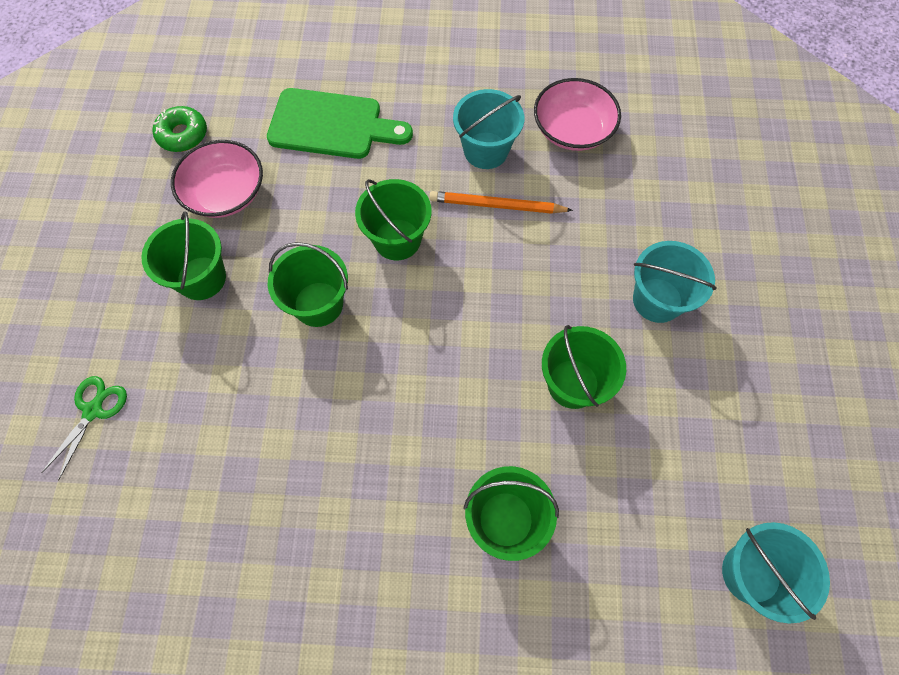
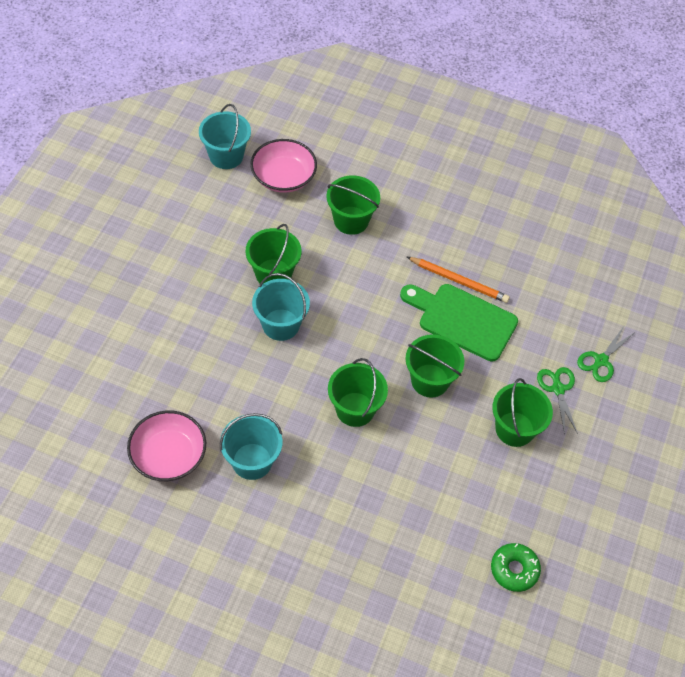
camera: 165 degrees left, 10 degrees down
(151, 348) = (558, 389): none -> green scissors
(225, 193) = (484, 496): pink bowl -> pink bowl (283, 177)
(332, 125) = (376, 533): green cutting board -> green cutting board (462, 320)
(497, 206) = (265, 410): orange pencil -> orange pencil (459, 281)
(657, 300) = (185, 304): turquoise bucket -> turquoise bucket (281, 325)

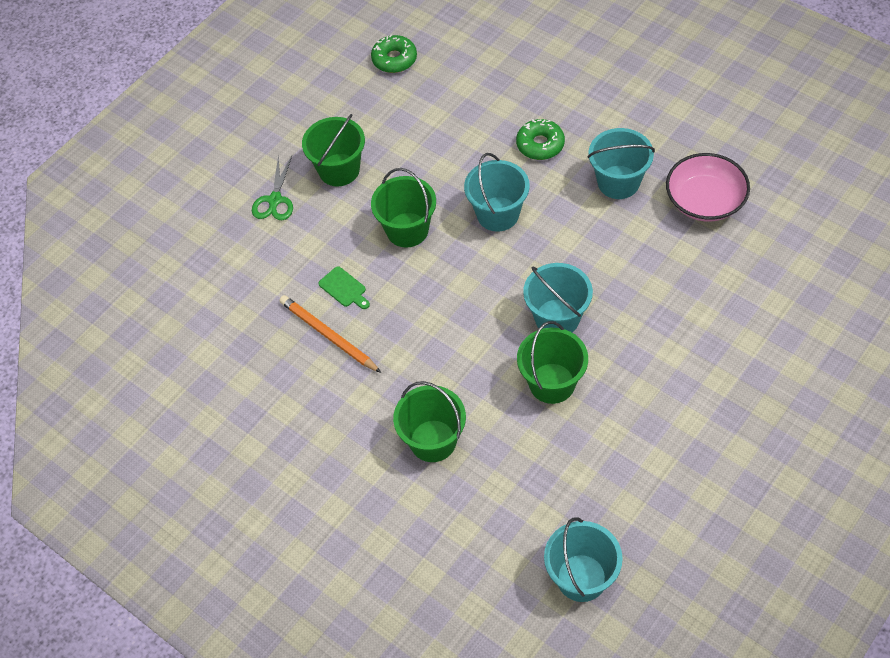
camera: 155 degrees left, 0 degrees up
(283, 177) = (506, 525): pink bowl -> none
(335, 490) = (540, 144): none -> green donut
(355, 409) = (498, 214): green bucket -> turquoise bucket
(462, 320) = (344, 288): green cutting board -> green cutting board, size x0.42
(601, 360) = (213, 220): green scissors -> none

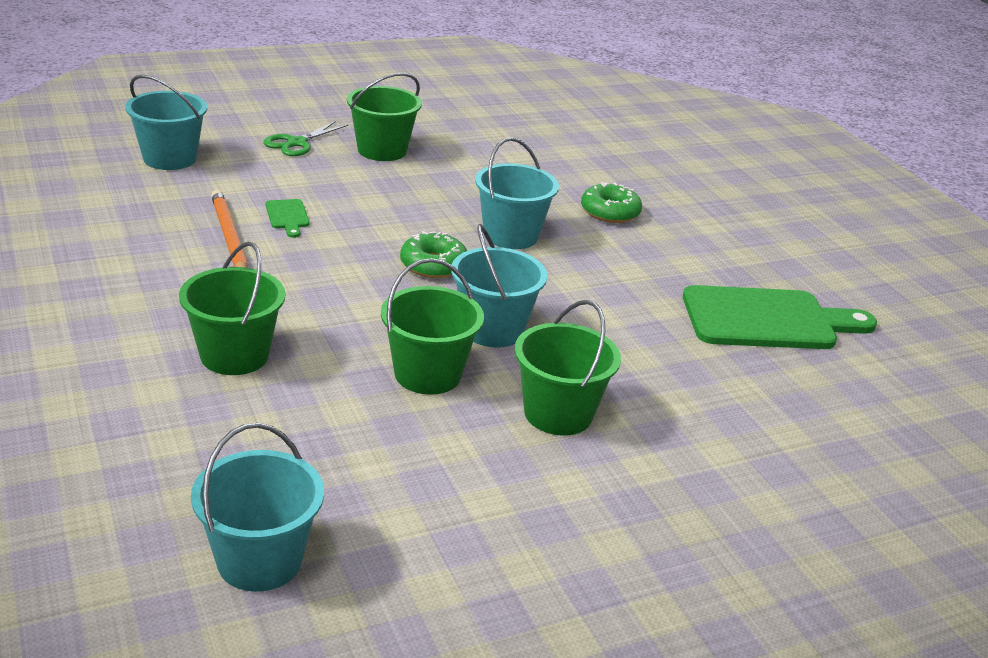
camera: 20 degrees right, 25 degrees down
(394, 59) = (518, 115): green donut -> green donut (433, 265)
(407, 230) = (402, 208): green bucket -> green bucket (558, 414)
(618, 182) = (673, 267): turquoise bucket -> turquoise bucket (170, 158)
(705, 201) = (767, 320): pink bowl -> green cutting board

